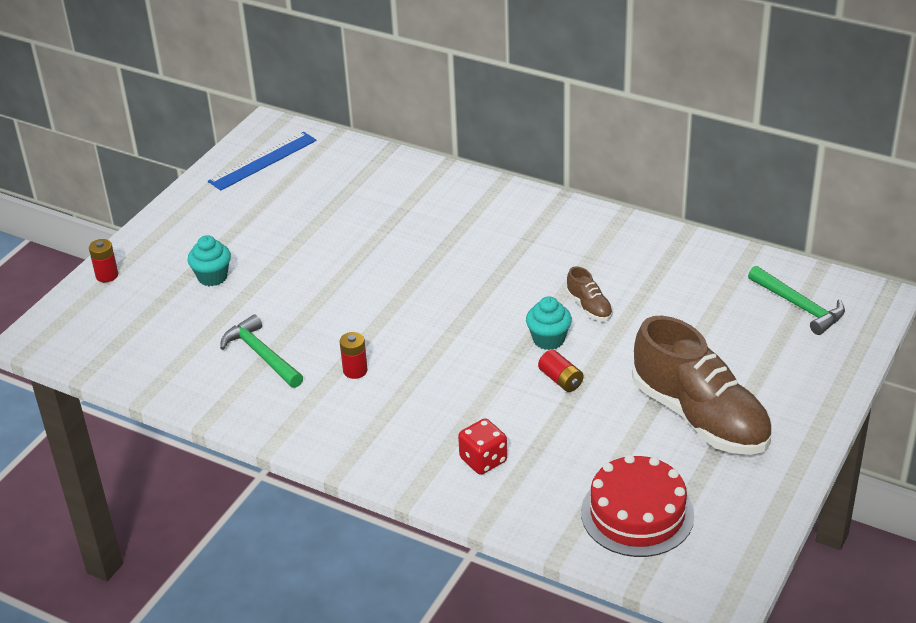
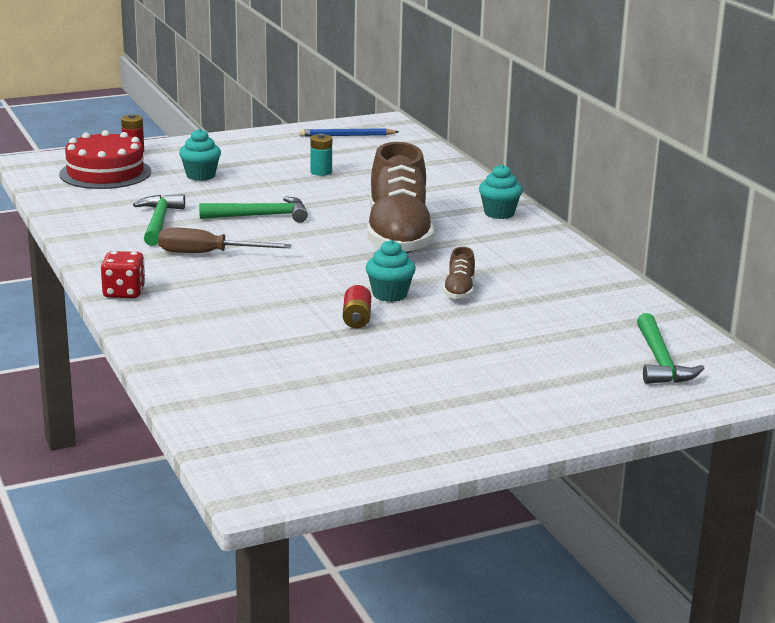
camera: 35 degrees right, 15 degrees down
(263, 161) = (347, 136): blue ruler -> blue pencil
(306, 220) = (321, 172): none -> turquoise battery
(333, 302) = (261, 216): none -> green hammer
(355, 370) = (208, 254): red battery -> brown screwdriver
(483, 460) = (210, 334): red dice -> red dice (124, 292)
(505, 201) = (499, 213): none -> turquoise cupcake
(637, 514) = (273, 414): red cake -> red cake (105, 173)
(700, 417) = (436, 385): brown shoe -> brown shoe (398, 236)

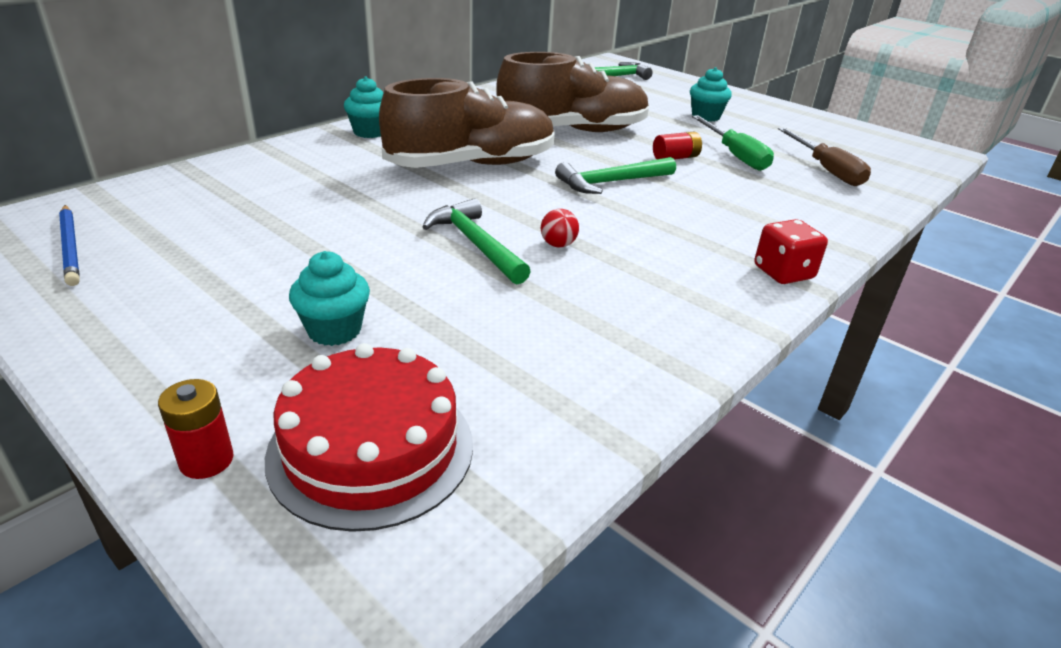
camera: 115 degrees left, 10 degrees up
(159, 222) = (562, 311): green hammer -> green hammer (611, 182)
(208, 254) = (625, 250): brown screwdriver -> brown screwdriver (826, 170)
(236, 237) = (558, 245): none -> red ball
(321, 172) = (272, 236): turquoise battery -> none
(341, 350) = (735, 155): none -> green screwdriver
(389, 294) = (613, 152): turquoise cupcake -> turquoise cupcake (705, 116)
(459, 290) = (572, 131): brown shoe -> brown shoe, size x2.37

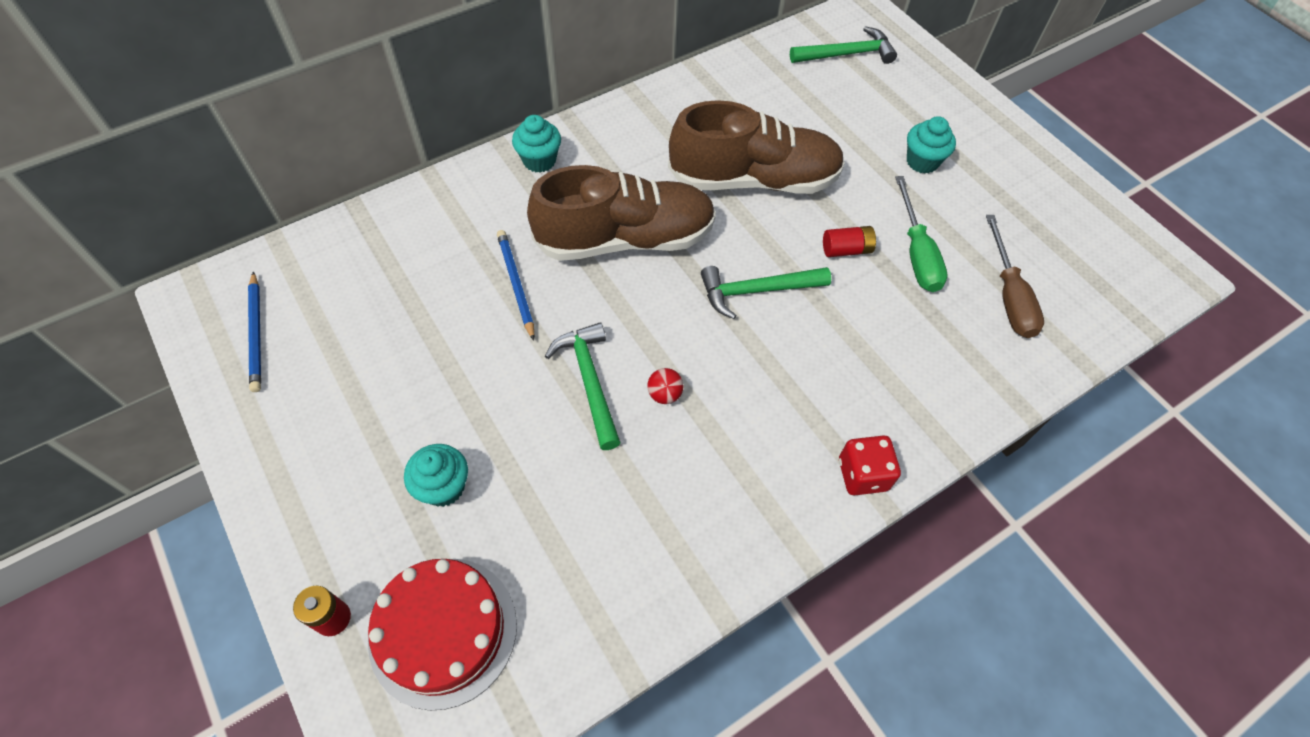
camera: 15 degrees right, 25 degrees up
(372, 195) = (516, 284): none -> blue pencil

